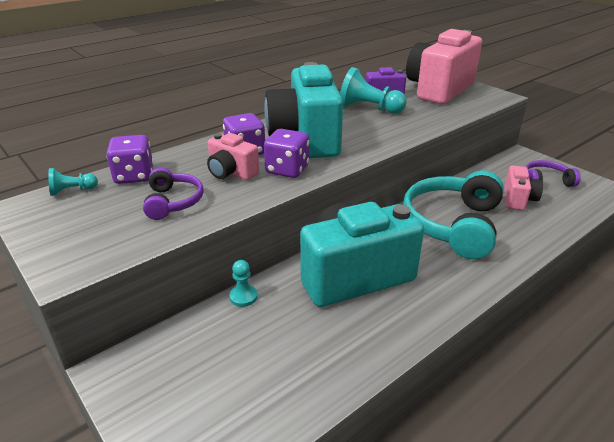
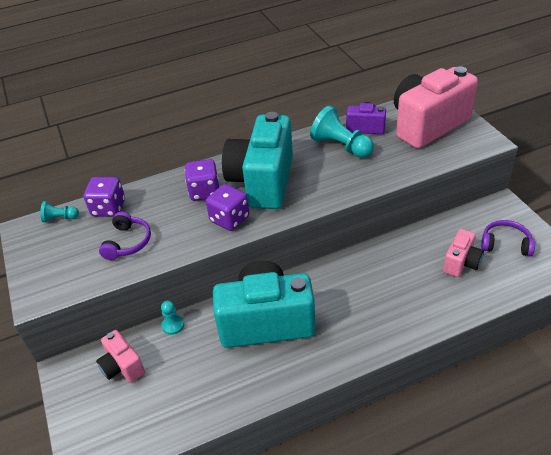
camera: 20 degrees right, 10 degrees up
(231, 173) = (183, 216): pink camera -> pink camera (122, 367)
(453, 225) = (380, 283): turquoise headphones -> none

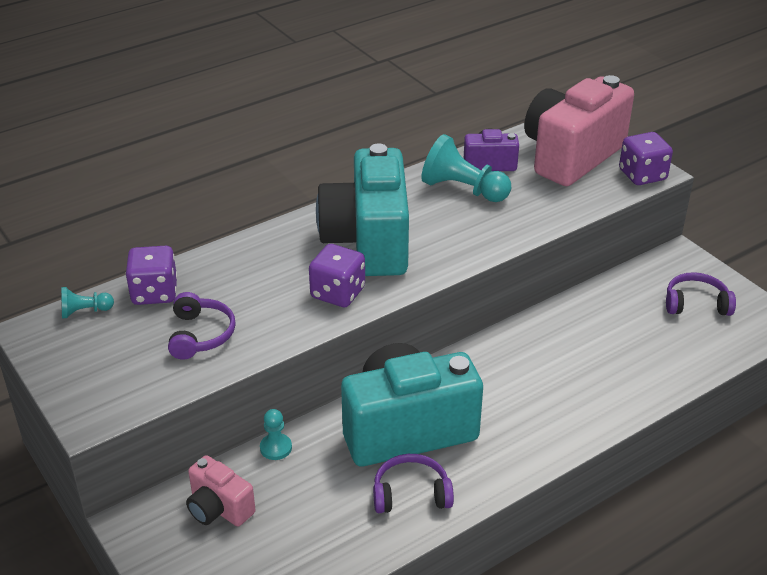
camera: 15 degrees left, 5 degrees down
(204, 191) = (289, 260): purple dice -> purple dice (642, 175)
(255, 373) = (411, 494): none -> purple headphones
(461, 263) = (646, 332): pink camera -> none

